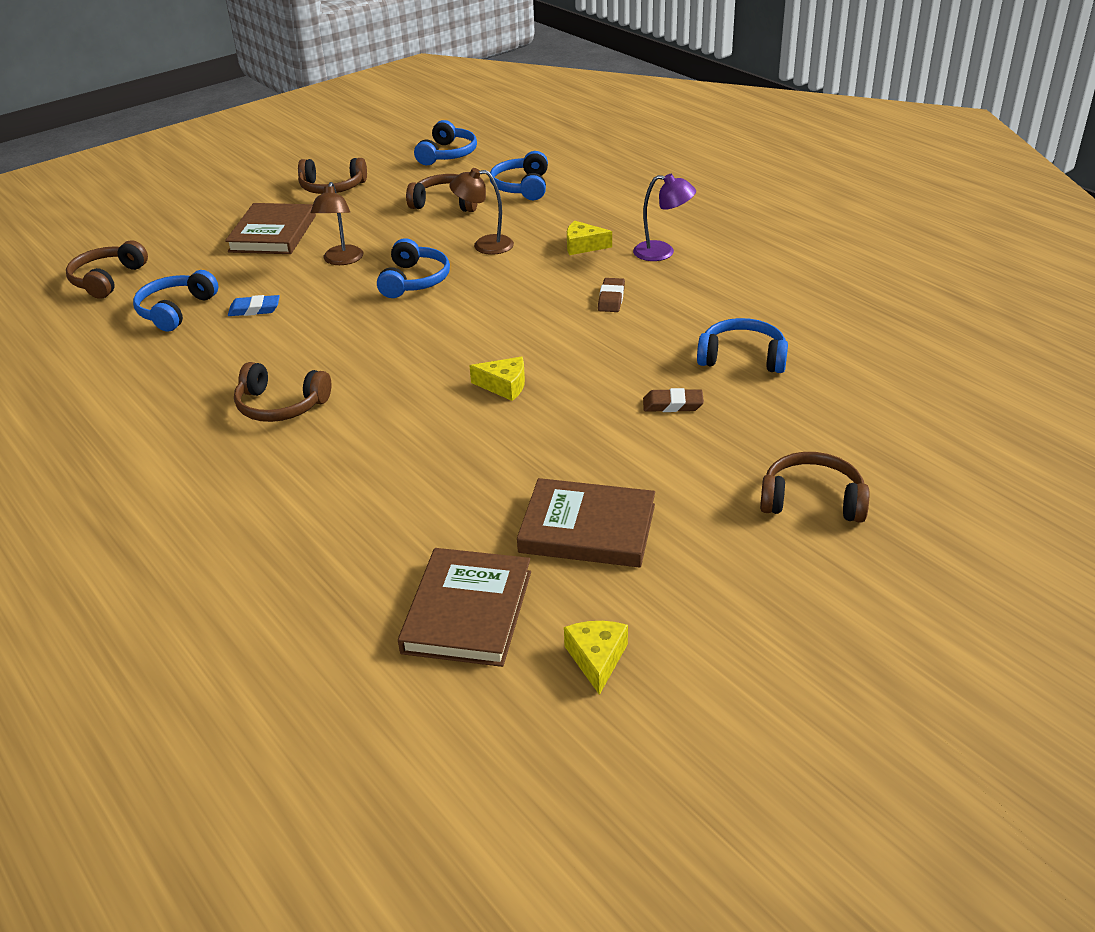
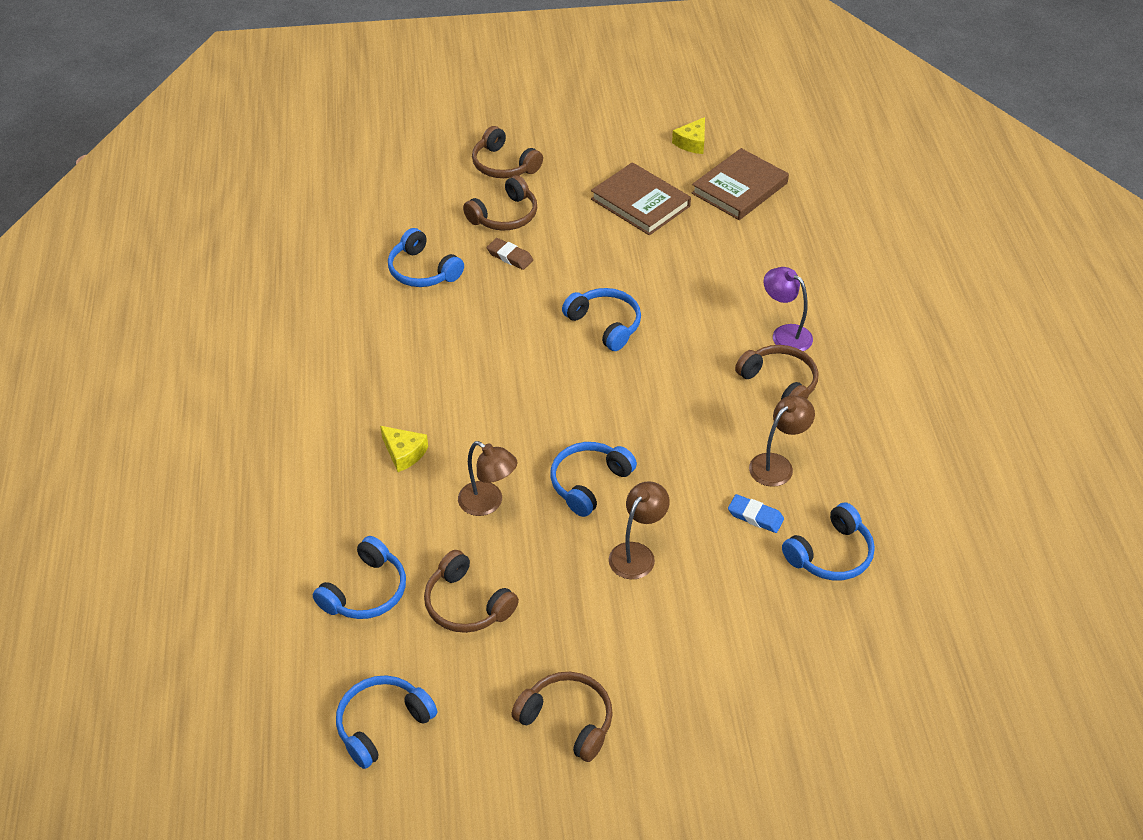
camera: 150 degrees left, 10 degrees up
(107, 279) = (891, 651): brown headphones -> brown headphones (505, 216)
(251, 346) = (777, 464): none -> brown lamp
(273, 234) = (683, 648): brown book -> none
(504, 386) = (605, 324): yellow cheese -> blue headphones
(611, 298) = (449, 373): brown eraser -> none
(662, 252) = (349, 407): purple lamp -> purple lamp (785, 334)

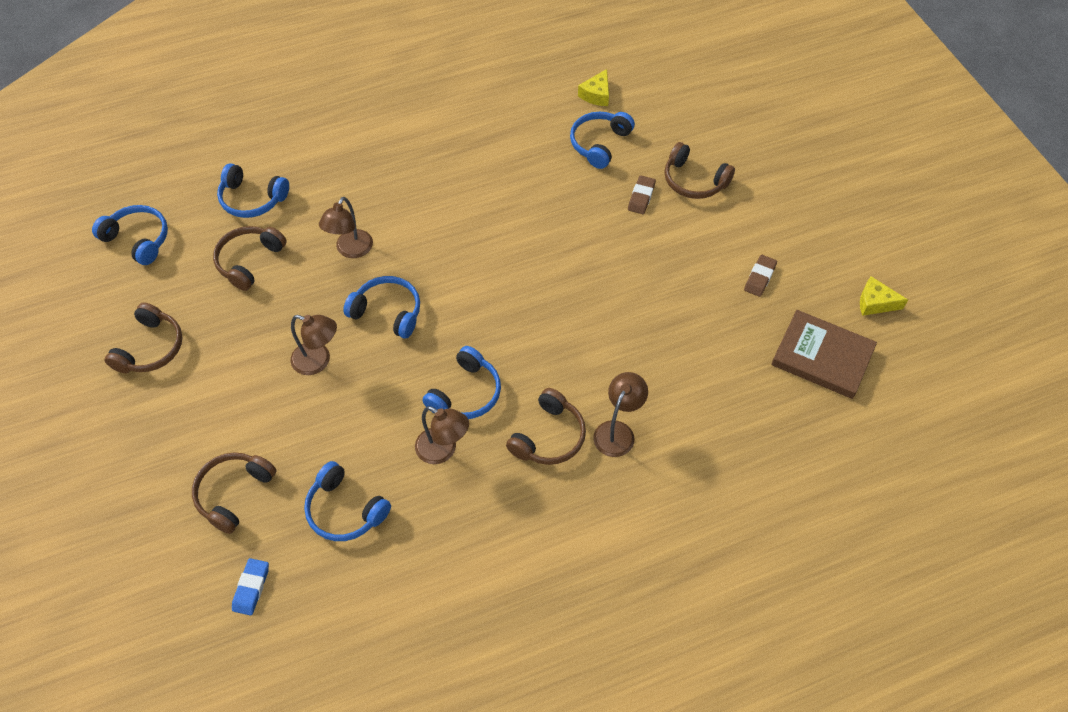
camera: 75 degrees right, 10 degrees up
(404, 453) = (390, 185): yellow cheese -> yellow cheese (596, 95)
(503, 165) = (764, 163): brown headphones -> brown headphones (233, 493)
(605, 324) = (580, 284): blue headphones -> blue headphones (466, 393)
(640, 202) = (759, 277): brown book -> brown eraser
(755, 516) = (377, 442): blue eraser -> blue eraser (251, 588)
(785, 334) = (618, 431): purple lamp -> brown lamp

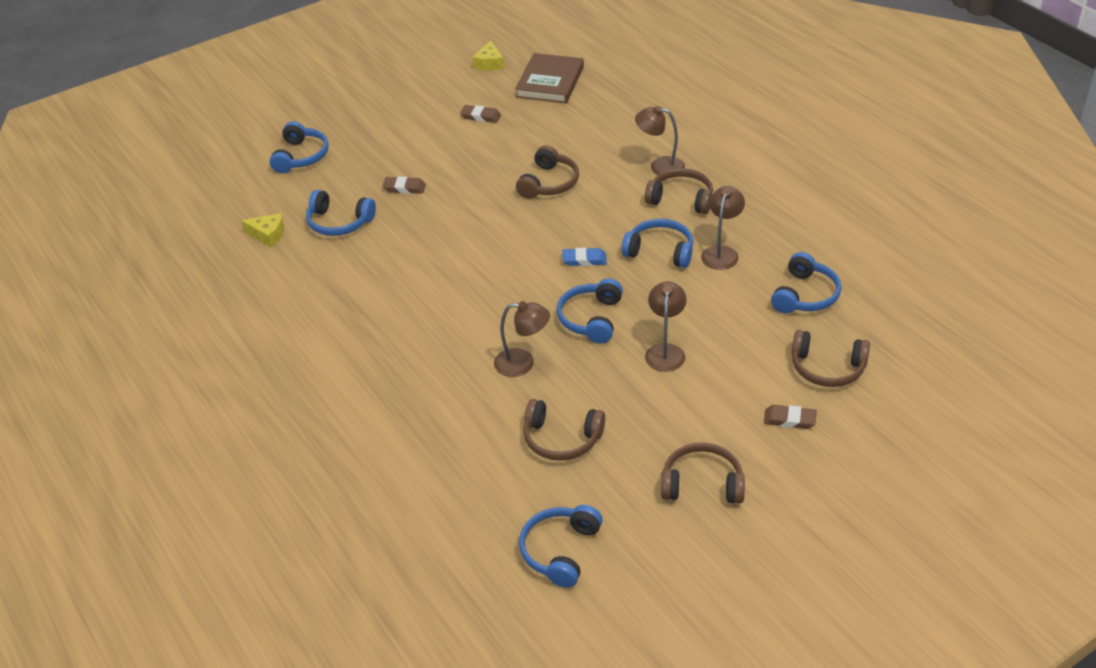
camera: 100 degrees left, 15 degrees down
(186, 437) = (789, 420): none -> brown eraser
(251, 588) = (903, 331): blue eraser -> blue eraser (584, 260)
(252, 199) = (472, 464): blue headphones -> blue headphones (301, 156)
(694, 181) = (378, 161): brown headphones -> brown headphones (549, 183)

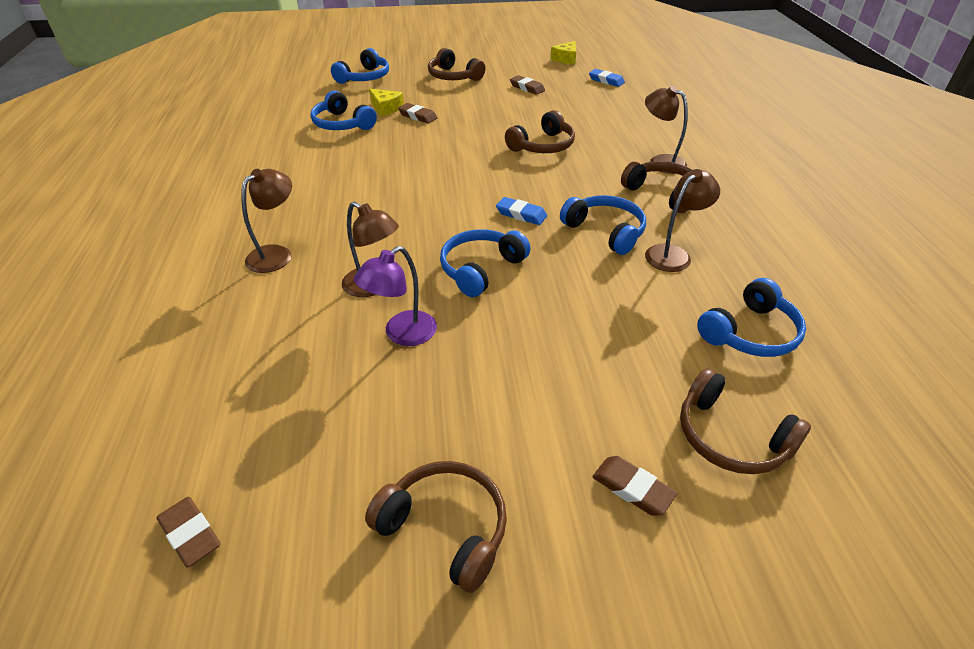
camera: 25 degrees right, 0 degrees up
(268, 235) = (282, 117): yellow cheese -> yellow cheese (386, 108)
(550, 82) = (606, 81): brown book -> blue eraser
(560, 551) = (190, 534): blue headphones -> brown eraser
(561, 439) = (333, 384): brown headphones -> brown headphones (453, 77)
(577, 389) = (402, 334): none -> purple lamp
(665, 351) = (533, 332): brown lamp -> brown lamp (276, 254)

